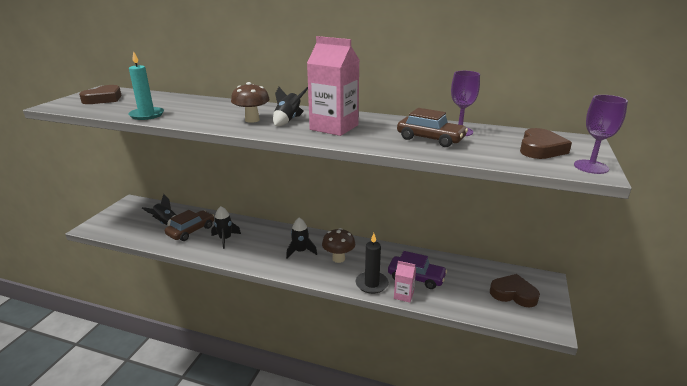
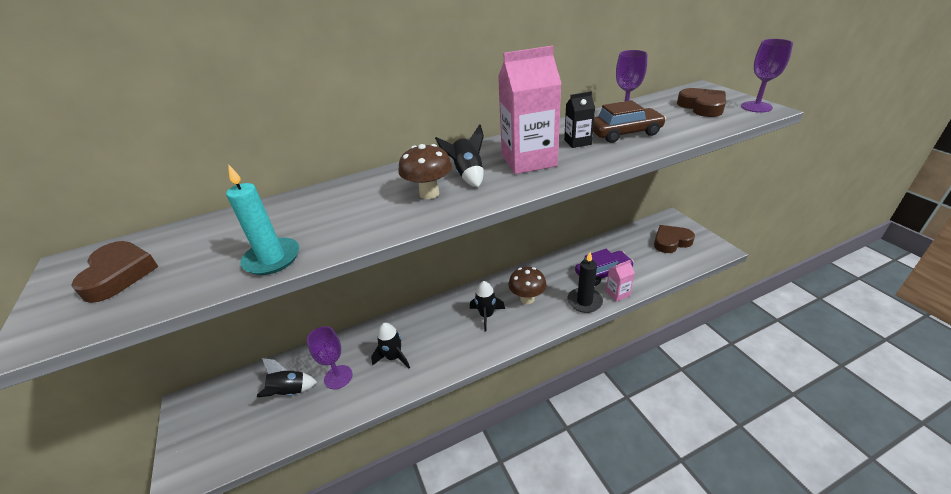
camera: 40 degrees left, 10 degrees up
(191, 231) = (338, 377): brown car -> purple goblet
(386, 131) = (577, 142): none -> black carton

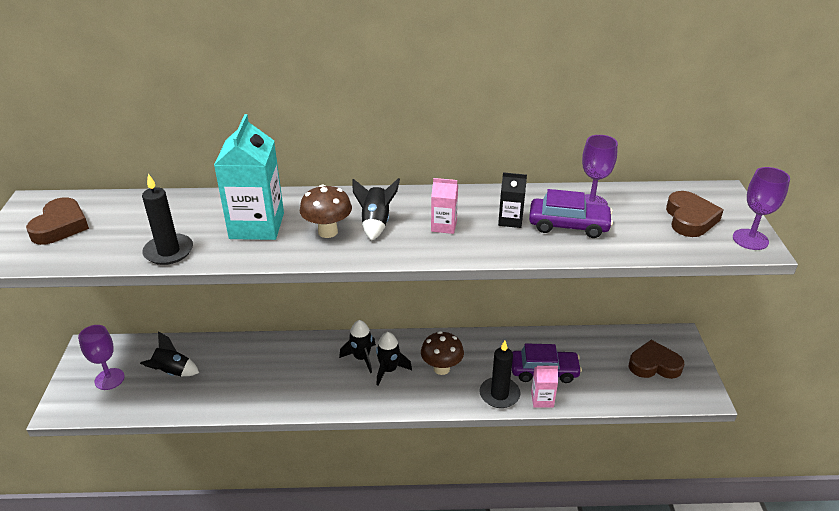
camera: 20 degrees right, 0 degrees up
(272, 259) = (168, 251): turquoise candle -> black candle
(338, 377) = (219, 375): purple goblet -> purple goblet (109, 379)
(354, 209) = (257, 226): none -> turquoise carton
(394, 357) = (277, 376): black rocket -> black rocket (361, 358)
(528, 160) = (444, 226): pink carton -> pink carton, size x0.49
(624, 133) = (568, 225): brown car -> purple car

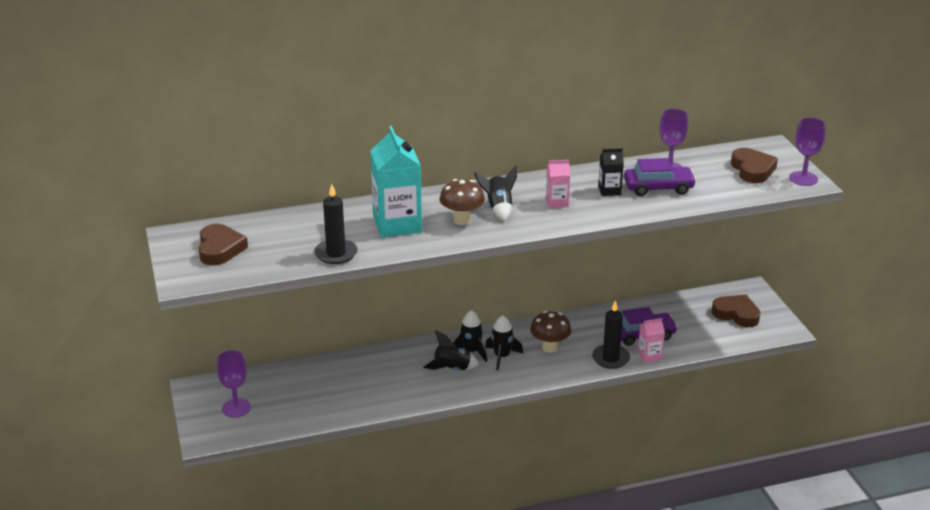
camera: 15 degrees left, 5 degrees down
(172, 372) = (295, 392): black rocket -> black rocket (452, 369)
(654, 365) = (736, 314): brown heart -> brown heart turned 45 degrees clockwise

